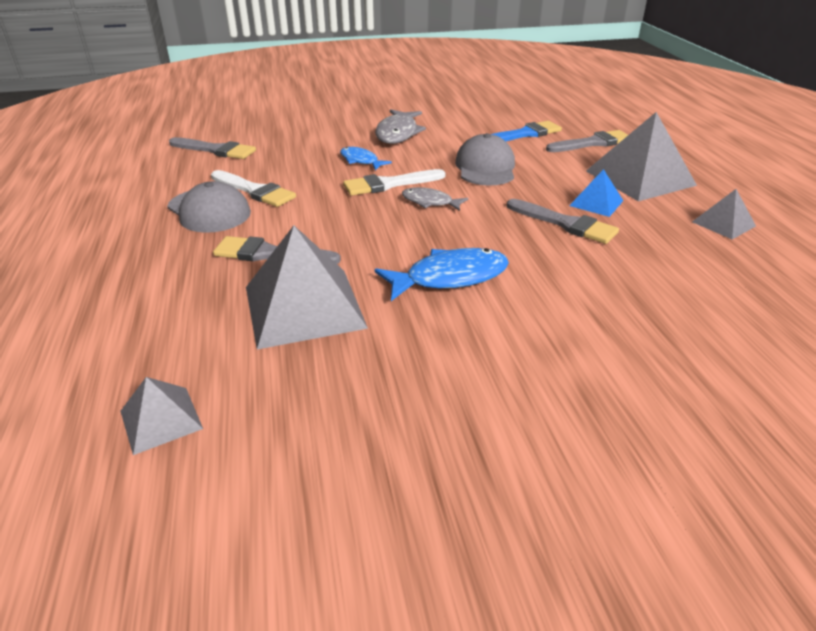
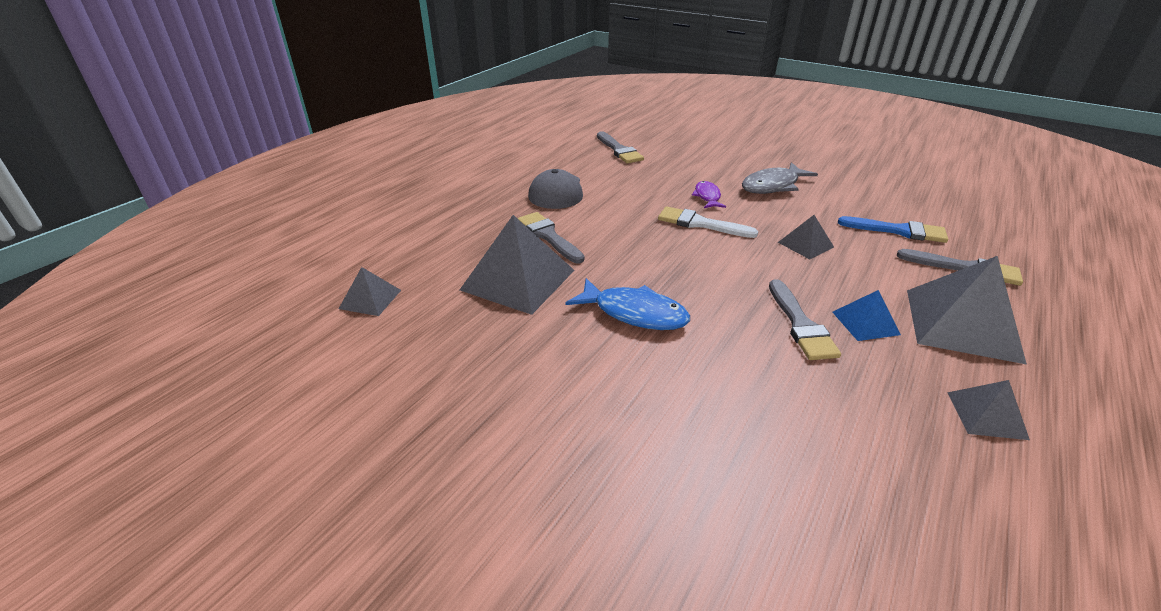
camera: 45 degrees right, 0 degrees up
(255, 191) = (601, 189): white brush -> none
(361, 161) = (707, 196): blue fish -> purple fish
(430, 202) = (710, 251): grey fish -> none
(485, 167) = (805, 244): grey cap -> grey pyramid

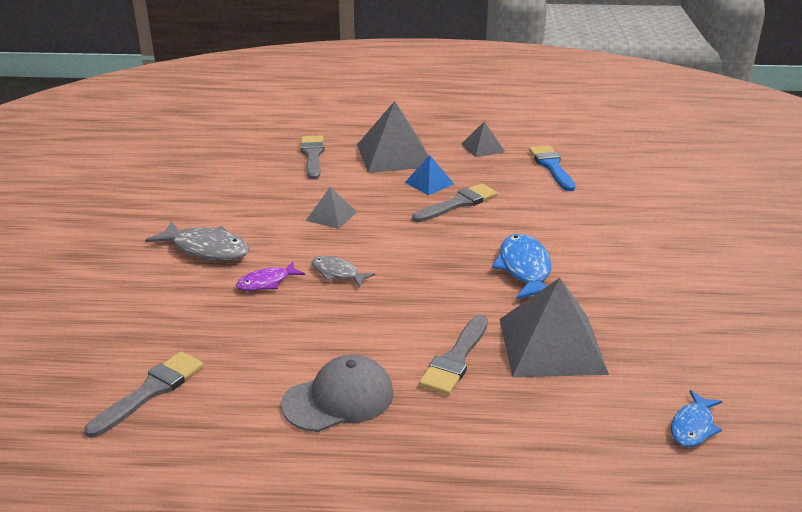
camera: 120 degrees left, 5 degrees down
(370, 299) = (693, 426): grey pyramid -> blue fish
(700, 224) = (337, 273): white brush -> grey fish
(898, 231) = (267, 181): blue brush -> blue brush (551, 166)

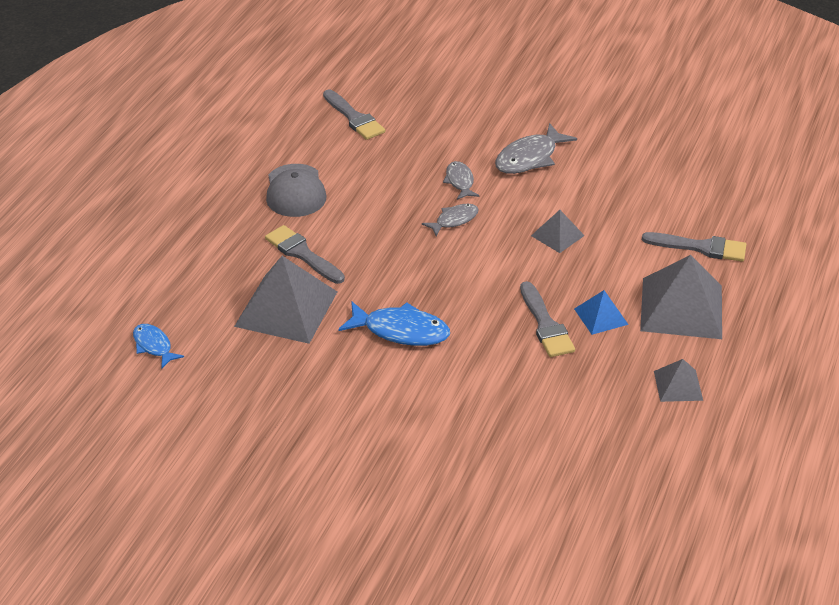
camera: 110 degrees right, 10 degrees up
(266, 282) = (460, 181): purple fish -> grey fish
(551, 166) = (605, 428): blue brush -> none

